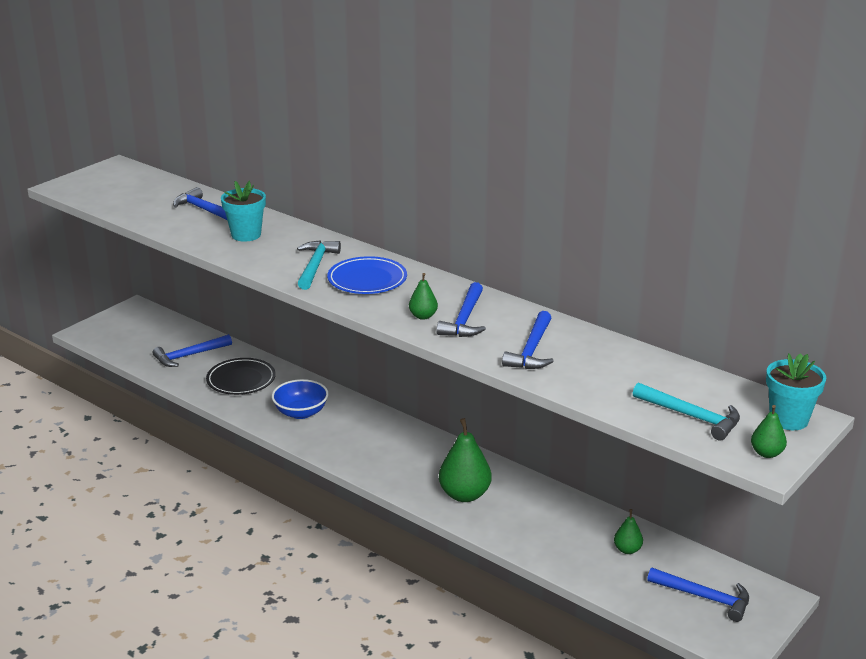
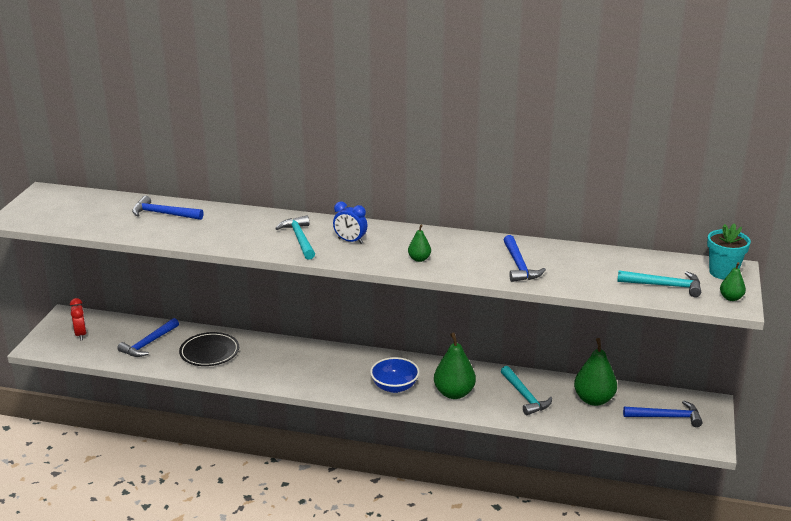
camera: 25 degrees left, 0 degrees up
(134, 330) = (81, 334): none -> red clock
(246, 235) = (218, 226): turquoise flower pot -> none
(301, 412) = (280, 365): blue bowl -> blue bowl (394, 387)
(367, 280) = (350, 241): blue plate -> blue clock
(464, 319) = (451, 254): blue hammer -> none
(545, 521) = (524, 396): none -> turquoise hammer
(627, 550) = (594, 400): green pear -> green pear, size x1.93

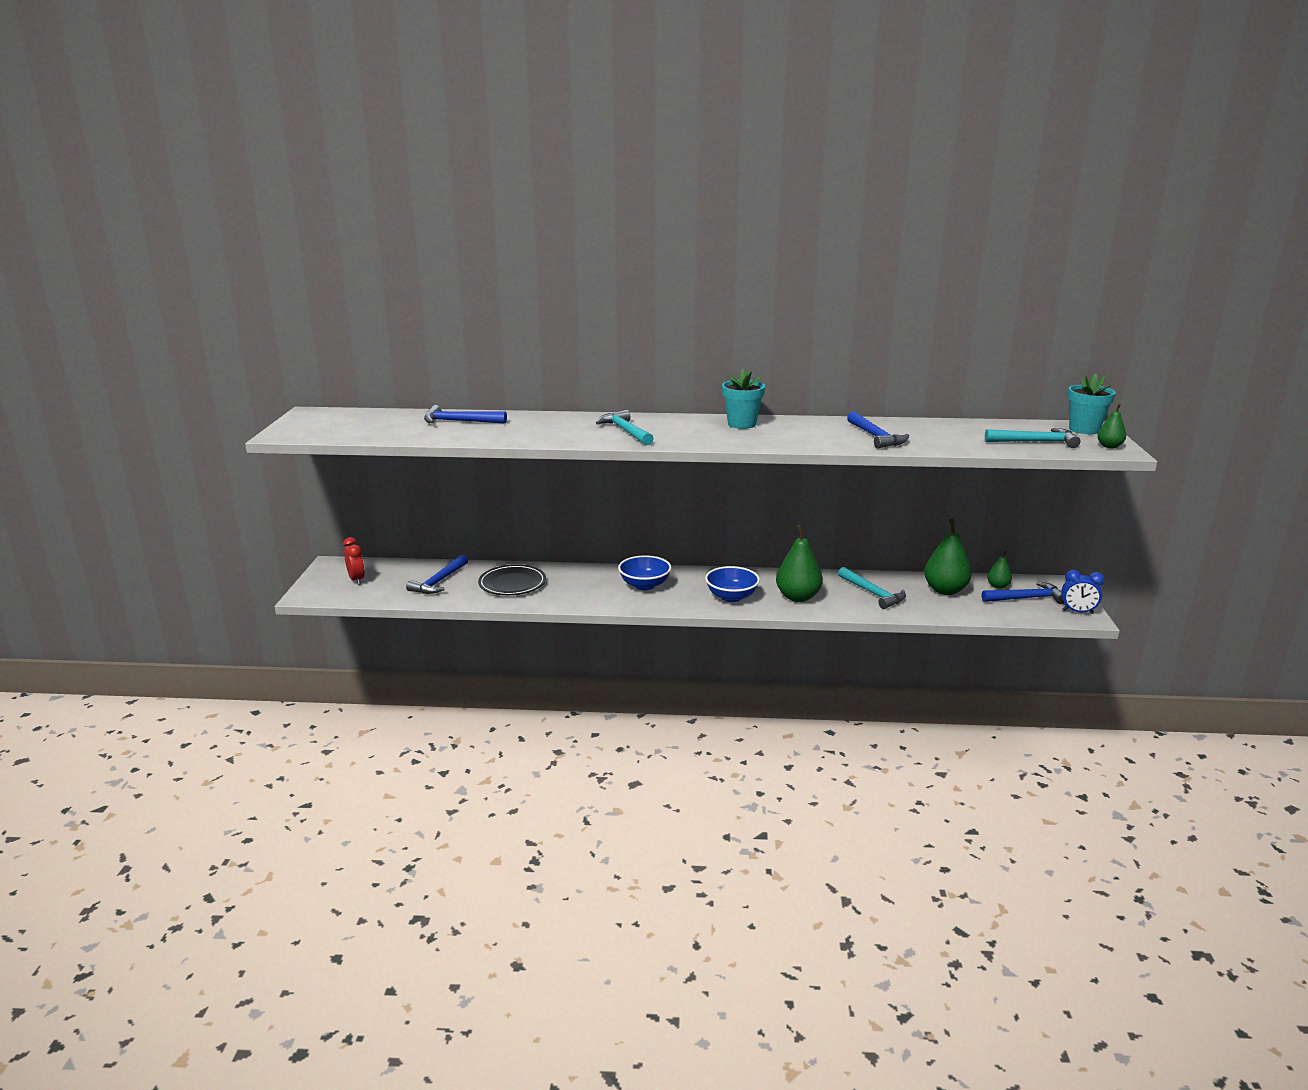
camera: 10 degrees left, 5 degrees down
(323, 365) = (644, 585): none -> blue bowl
(350, 241) = (682, 430): blue clock -> blue clock (1077, 612)
(407, 238) = (742, 424): none -> turquoise flower pot
(419, 259) = (767, 438): green pear -> green pear (998, 586)

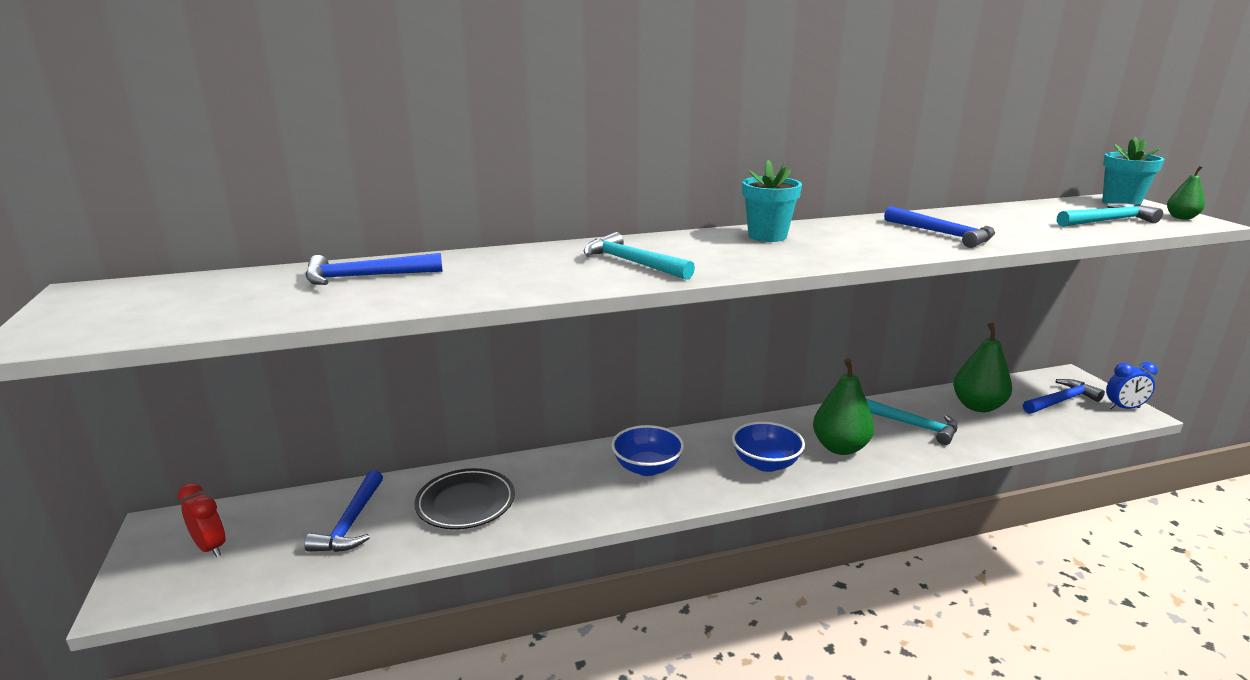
camera: 20 degrees left, 0 degrees up
(998, 586) = (1019, 391): green pear -> none

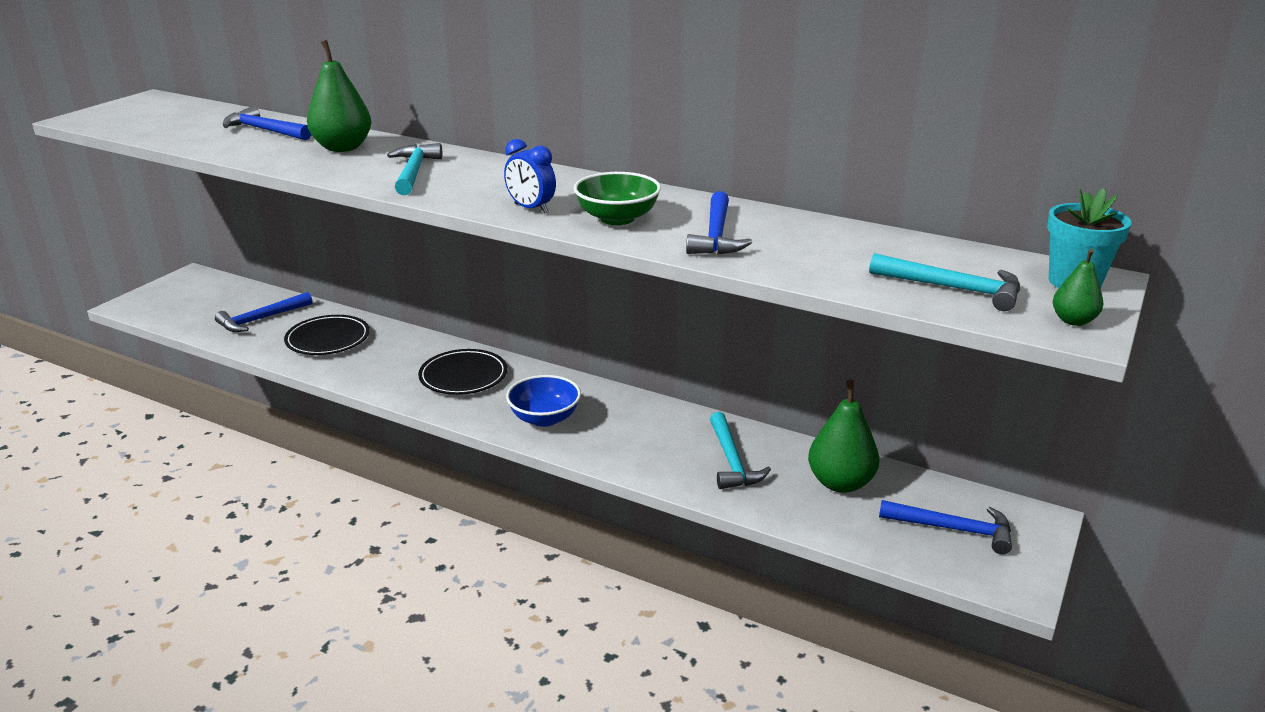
camera: 45 degrees right, 5 degrees up
(210, 547) = (190, 298): red clock -> none
(647, 467) = (463, 376): blue bowl -> black plate
(767, 236) = (569, 185): turquoise flower pot -> none
(840, 447) = (626, 440): green pear -> green pear (343, 148)
(866, 244) = (617, 218): none -> green bowl
(1123, 408) = (1014, 575): blue clock -> blue clock (531, 209)

